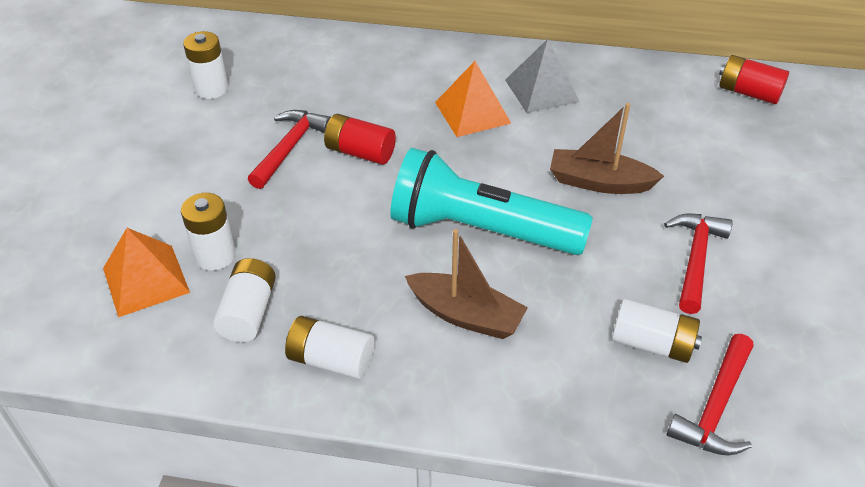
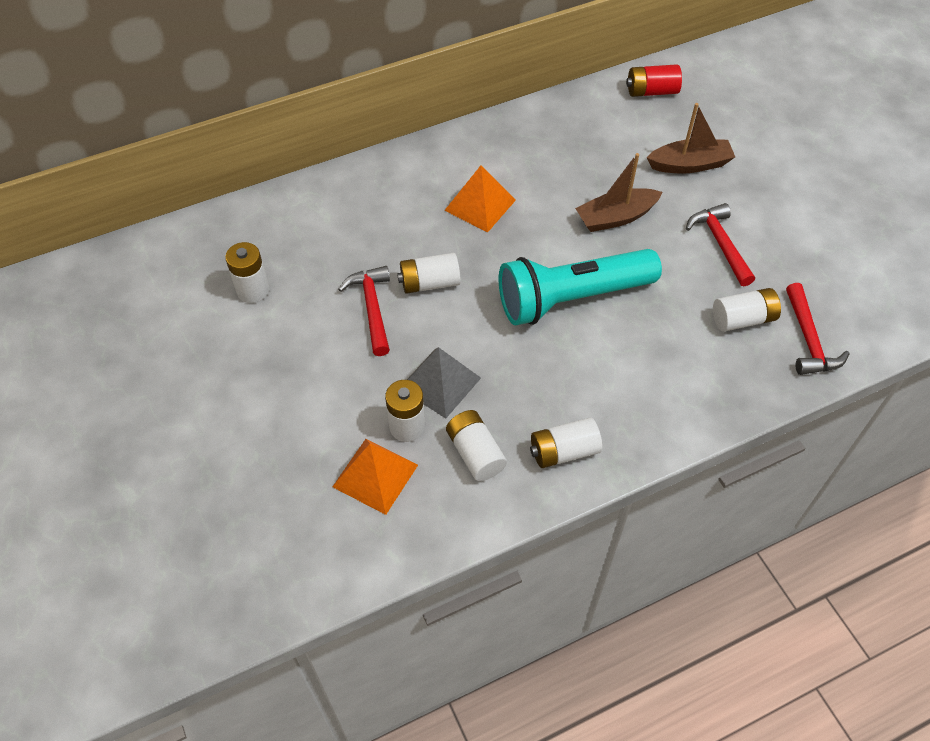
camera: 35 degrees left, 10 degrees up
(360, 152) = (429, 283): red battery -> white battery
(466, 315) = (618, 367): brown boat -> brown boat (689, 164)
(541, 90) = (512, 160): grey pyramid -> grey pyramid (440, 383)

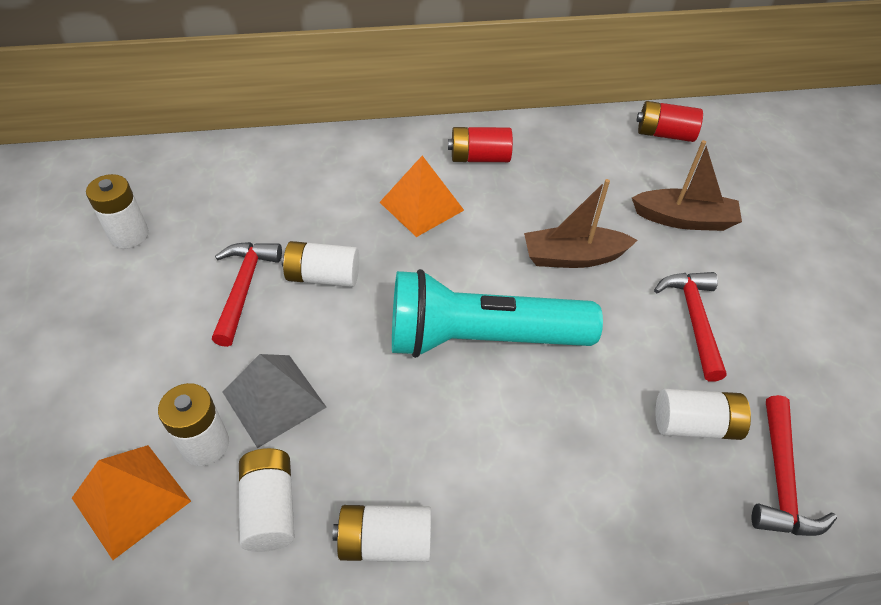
camera: 15 degrees right, 5 degrees down
(508, 150) = (479, 158): none -> red battery

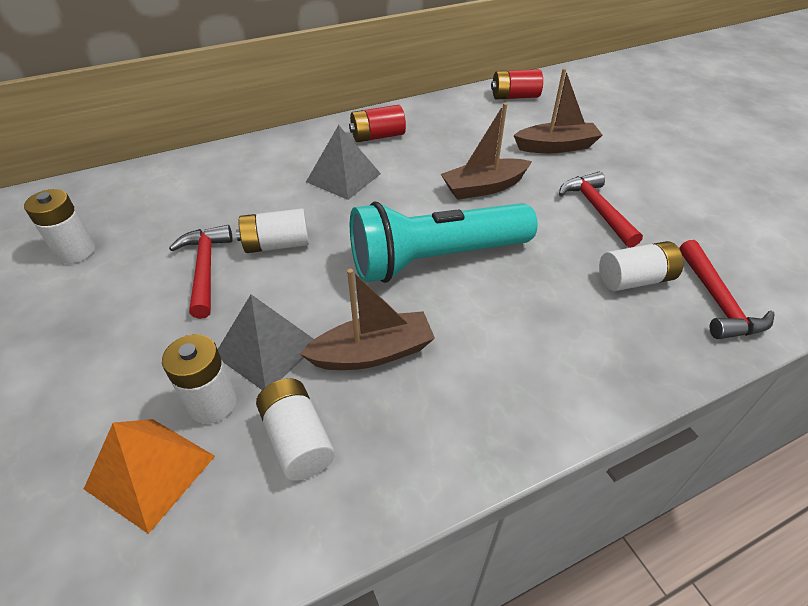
camera: 15 degrees left, 5 degrees down
(374, 434) = (372, 353): none -> brown boat
(385, 541) = (419, 437): white battery -> none
(421, 206) = (343, 177): orange pyramid -> grey pyramid

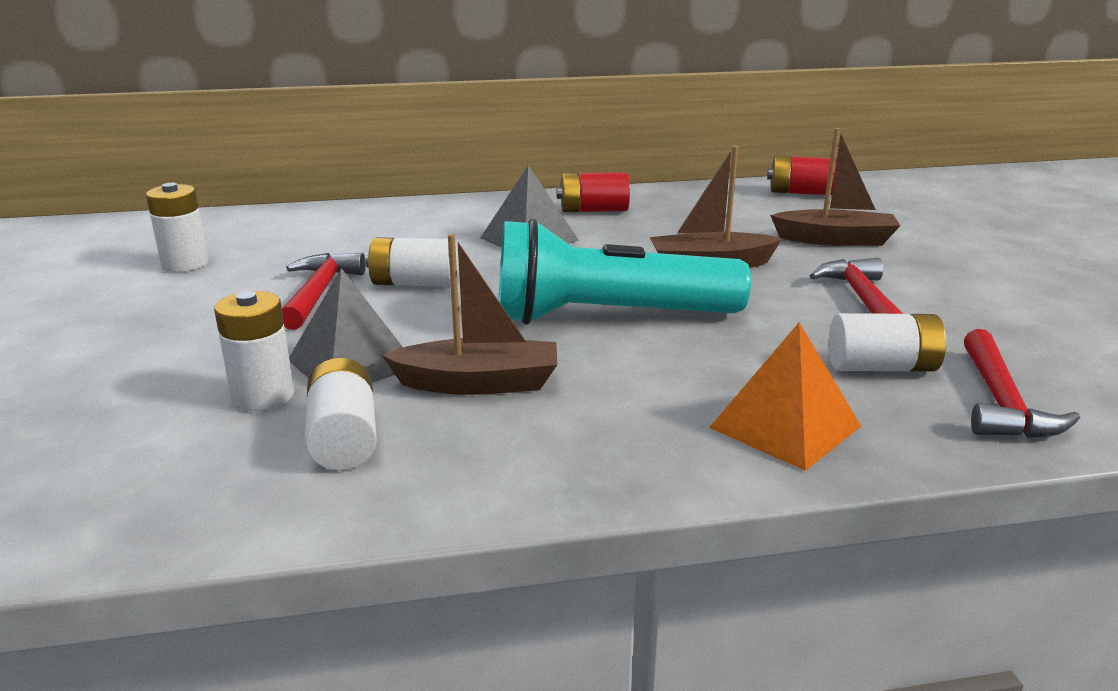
camera: 15 degrees right, 20 degrees down
(150, 472) = (162, 437): orange pyramid -> orange pyramid (784, 426)

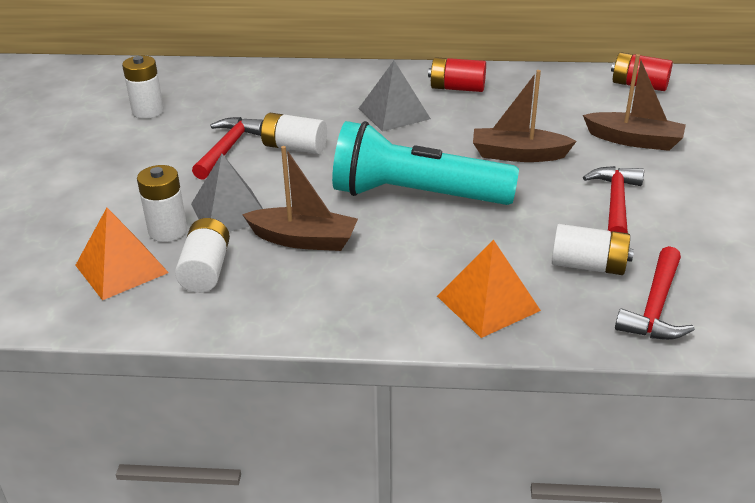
camera: 15 degrees right, 10 degrees up
(201, 454) = (121, 269): none -> orange pyramid

